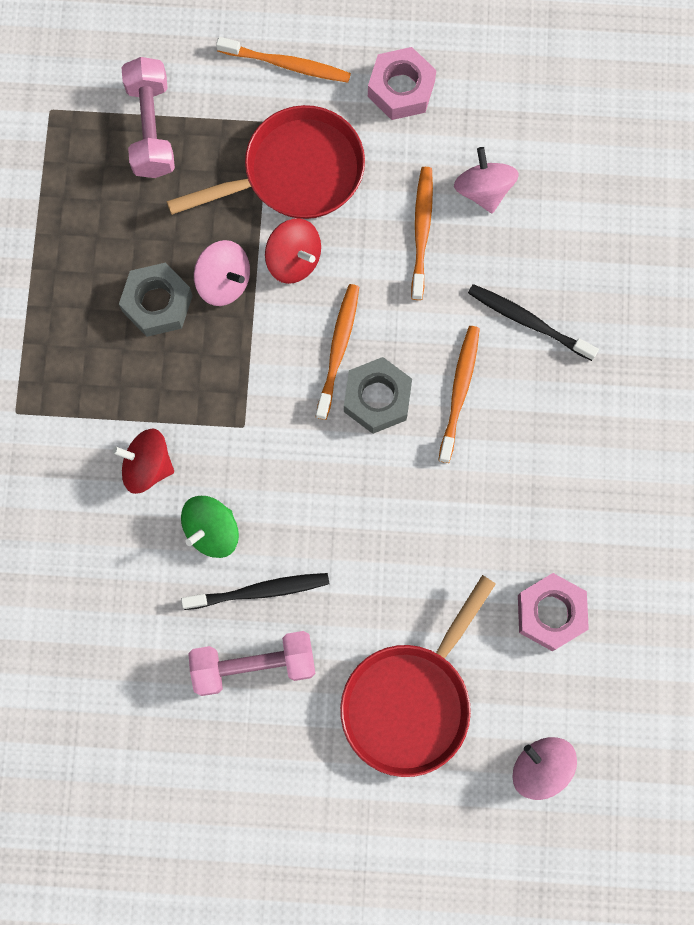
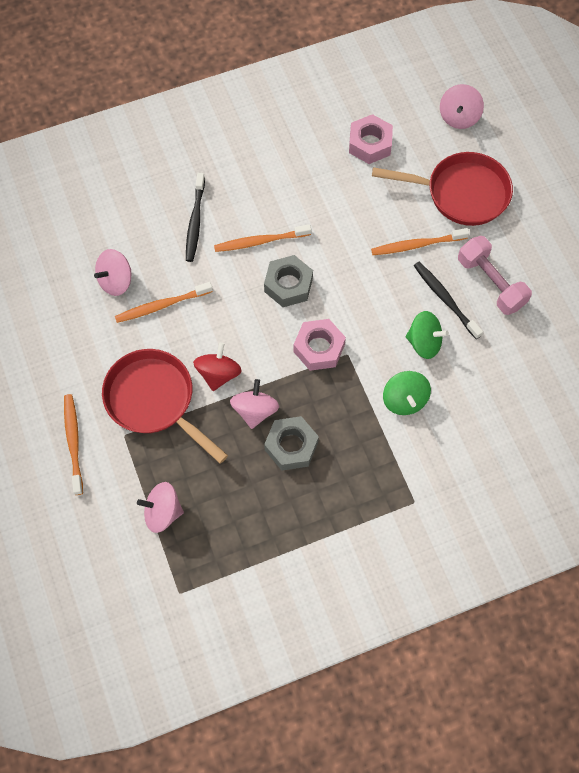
camera: 115 degrees left, 10 degrees down
(147, 466) = (404, 400): red spinning top -> green spinning top
(151, 128) = (163, 512): pink dumbbell -> pink spinning top
(338, 348) = (266, 321): orange toothbrush -> orange toothbrush (416, 245)
(401, 89) = (62, 360): pink nut -> pink nut (319, 348)

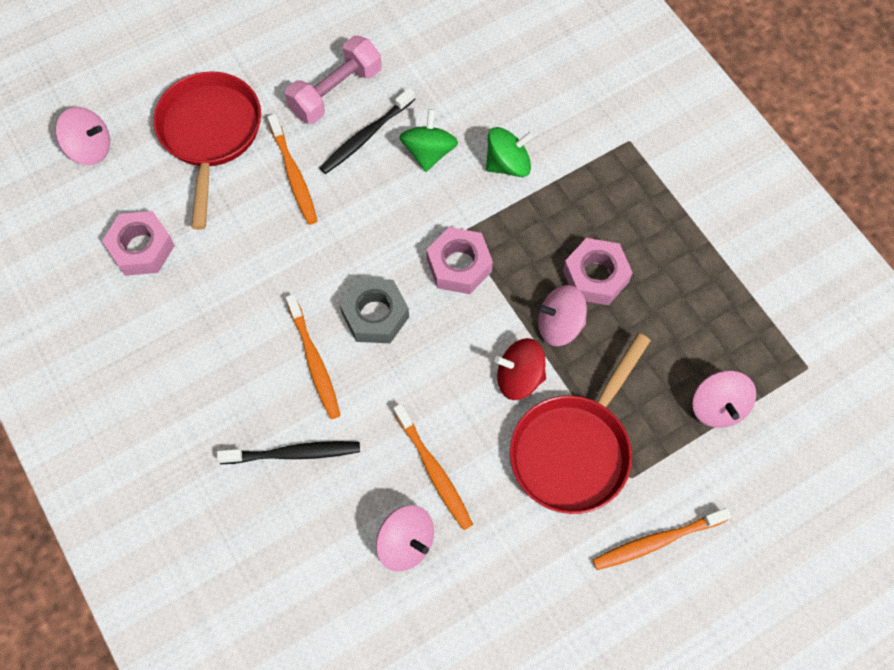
camera: 100 degrees left, 0 degrees up
(291, 446) = (595, 276): grey nut -> pink nut

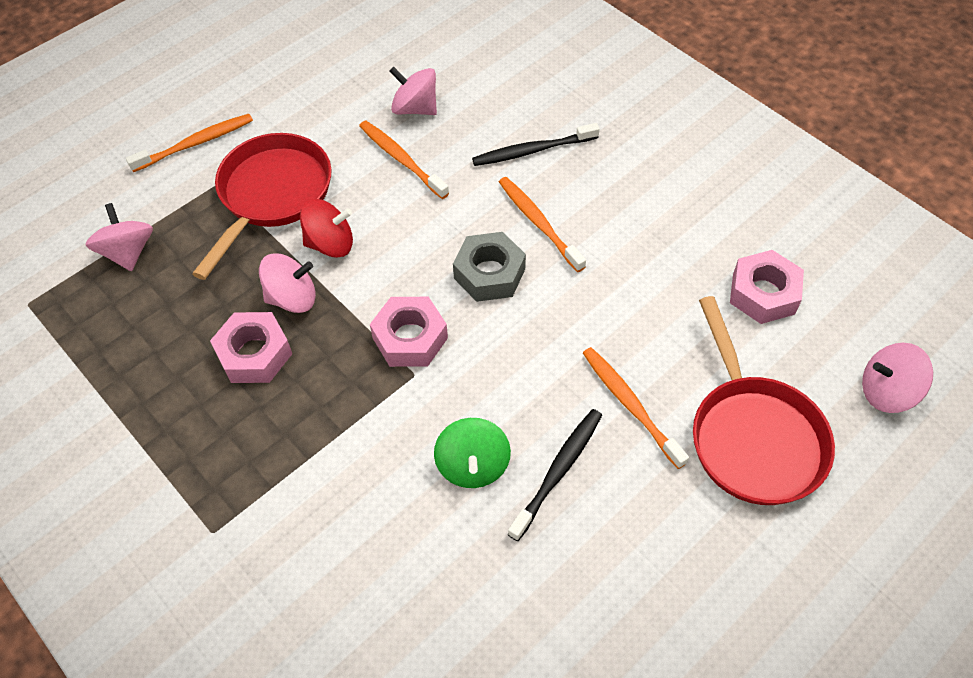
camera: 170 degrees right, 10 degrees down
(335, 91) = (617, 528): pink dumbbell -> none
(508, 164) = (370, 468): green spinning top -> none

